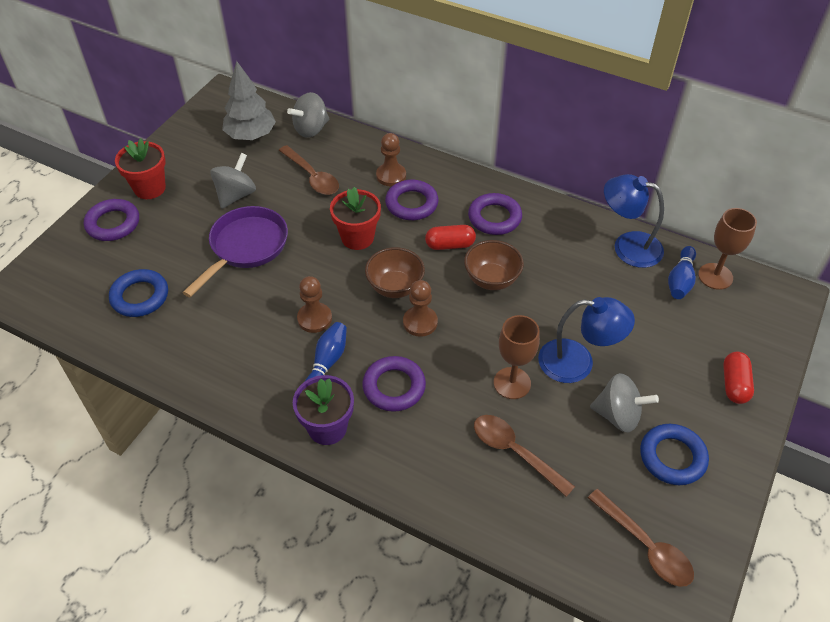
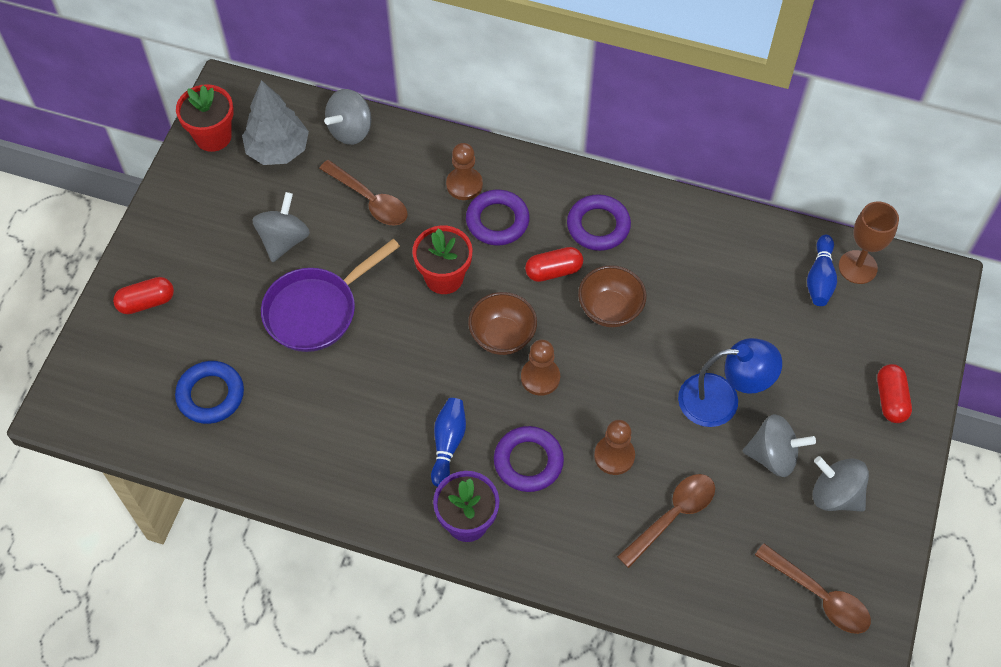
camera: 10 degrees left, 10 degrees up
(113, 223) = (146, 302): purple ring -> red capsule
(150, 188) = (175, 246): red flower pot -> red flower pot (213, 136)
(246, 247) = (316, 310): purple pan -> purple pan turned 150 degrees counterclockwise
(314, 319) = (420, 392): brown pawn -> brown pawn (614, 456)
(512, 383) = (655, 436): brown goblet -> none
(515, 452) = (672, 516): brown spoon -> brown spoon turned 105 degrees clockwise
(627, 246) = (756, 242): blue lamp -> none
(672, 457) = (835, 495): blue ring -> grey spinning top

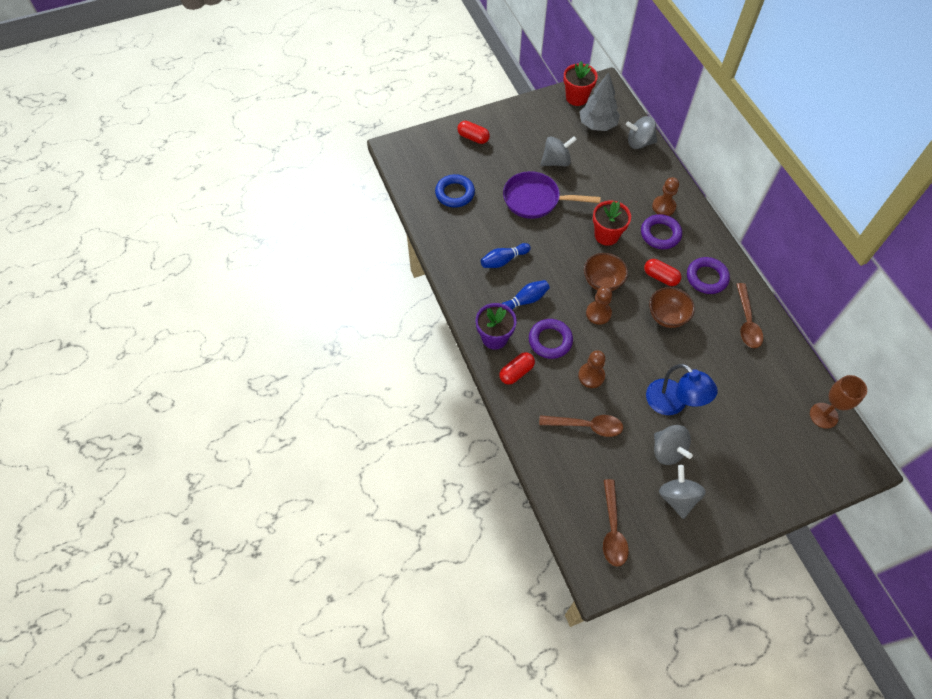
camera: 50 degrees right, 0 degrees up
(369, 200) = (612, 177): brown spoon -> brown spoon (746, 322)
(820, 278) = (795, 401): blue bowling pin -> blue bowling pin (503, 260)
(890, 399) = (763, 488): red capsule -> red capsule (516, 372)

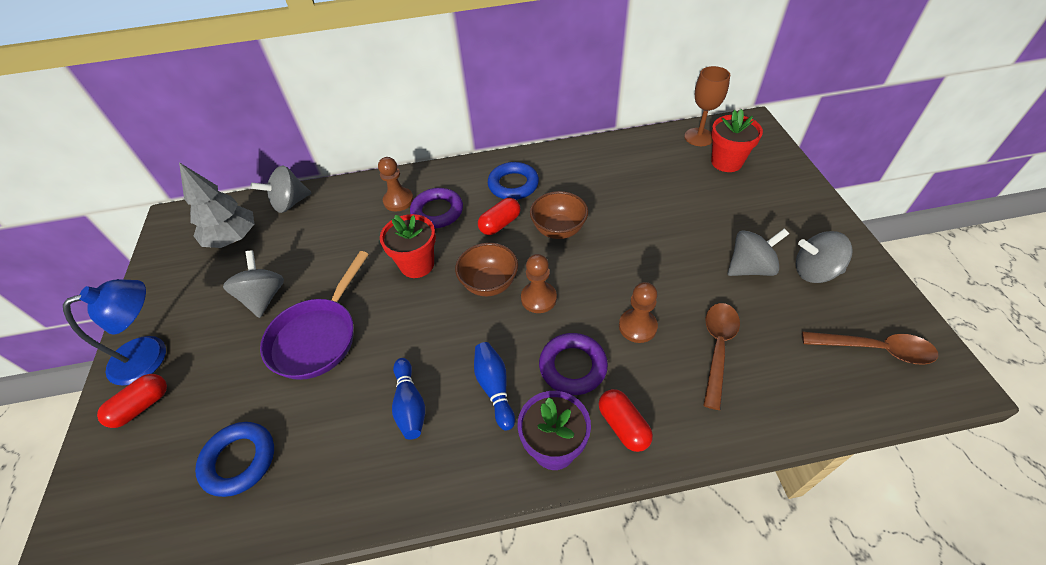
camera: 75 degrees left, 10 degrees down
(576, 98) = (171, 252): red flower pot -> red flower pot (726, 162)
(639, 143) = (290, 203): grey spinning top -> grey spinning top turned 45 degrees clockwise
(672, 403) = (683, 249): blue lamp -> blue lamp (151, 355)
(706, 278) = (513, 185): purple ring -> blue ring
(746, 322) = (579, 166): brown spoon -> none

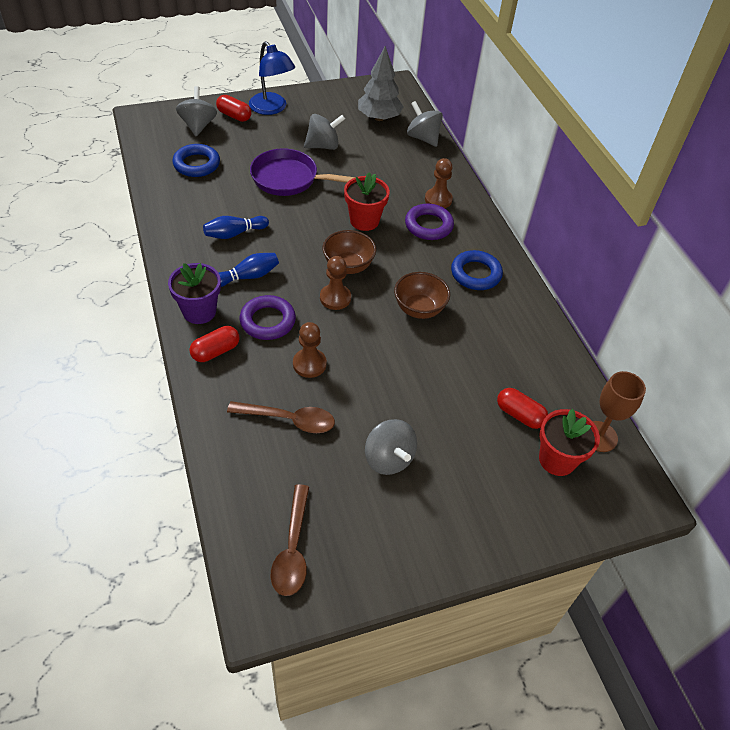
camera: 75 degrees right, 0 degrees up
(500, 224) = (420, 268): red capsule -> red capsule (519, 415)
(814, 272) = (389, 517): grey spinning top -> grey spinning top (198, 126)

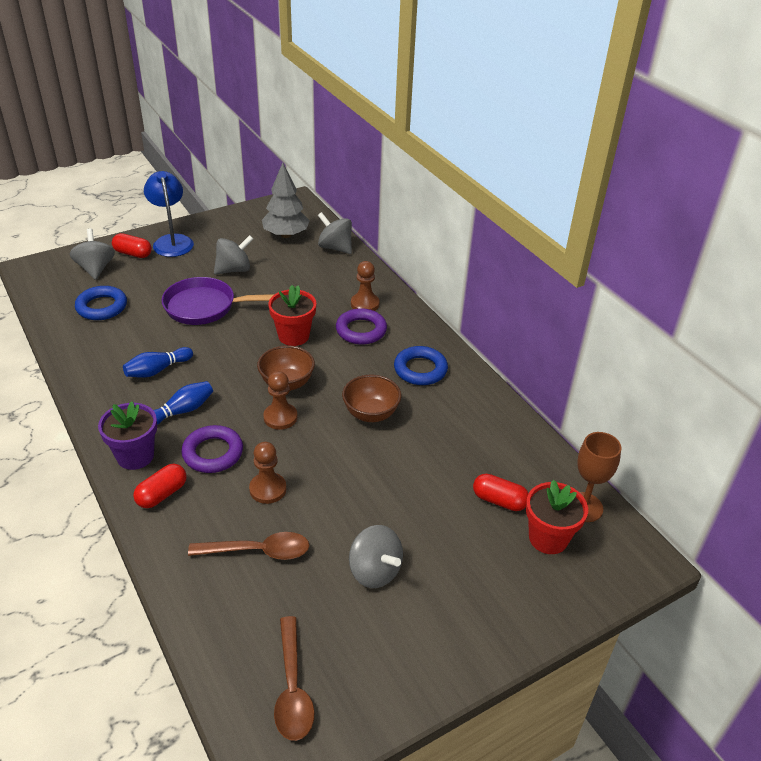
camera: 10 degrees left, 10 degrees down
(272, 108) = (172, 241): blue lamp -> blue lamp turned 150 degrees counterclockwise

